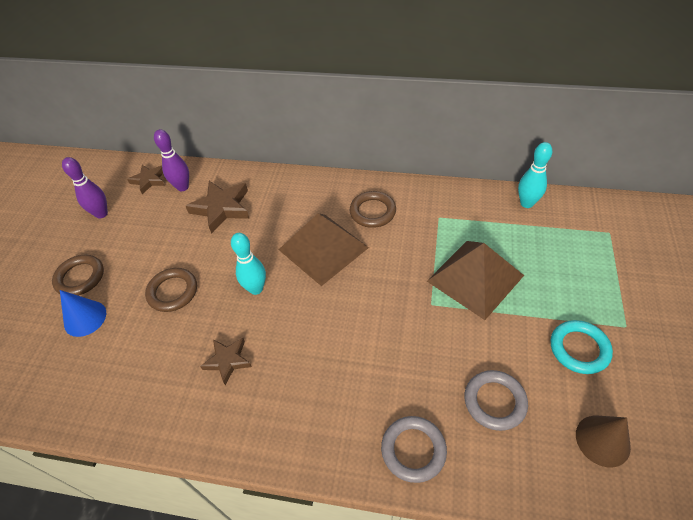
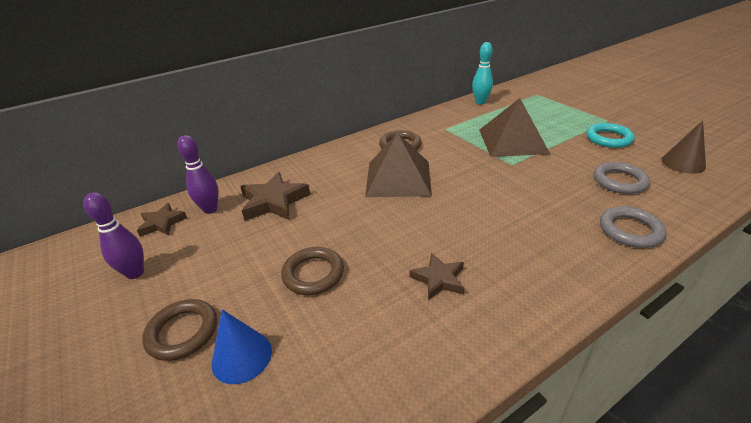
camera: 45 degrees left, 15 degrees down
(256, 289) = (386, 226): turquoise bowling pin -> none

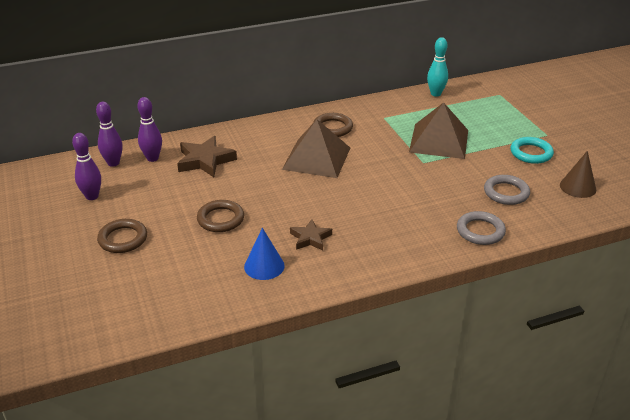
camera: 10 degrees right, 0 degrees up
(162, 223) = (113, 163): brown star -> purple bowling pin
(242, 356) = (159, 259): blue cone -> blue cone (264, 266)

